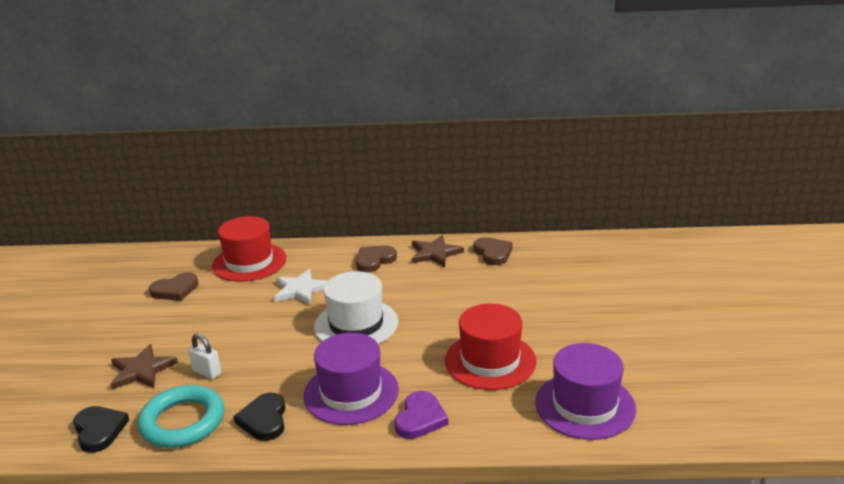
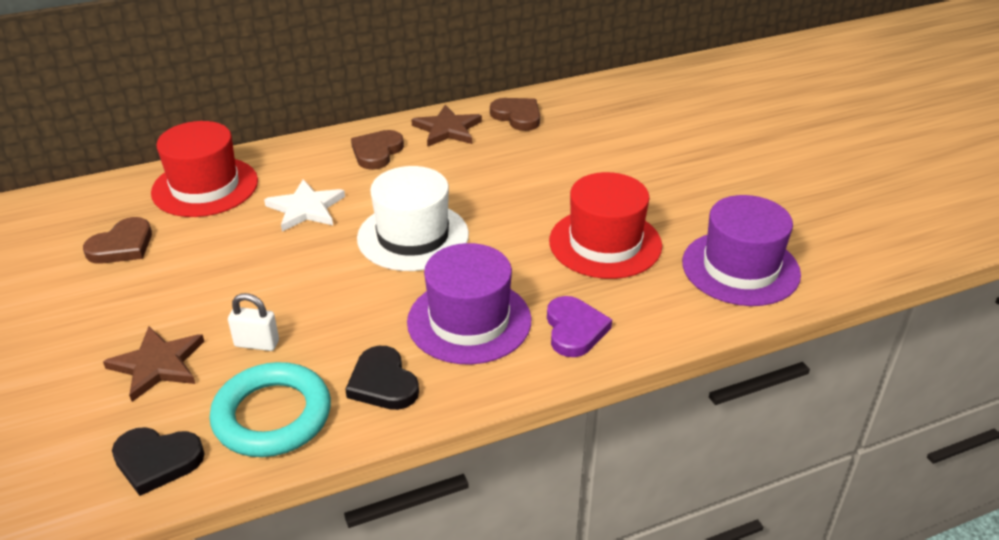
camera: 25 degrees left, 10 degrees up
(99, 430) = (157, 461): black heart -> black heart turned 150 degrees clockwise

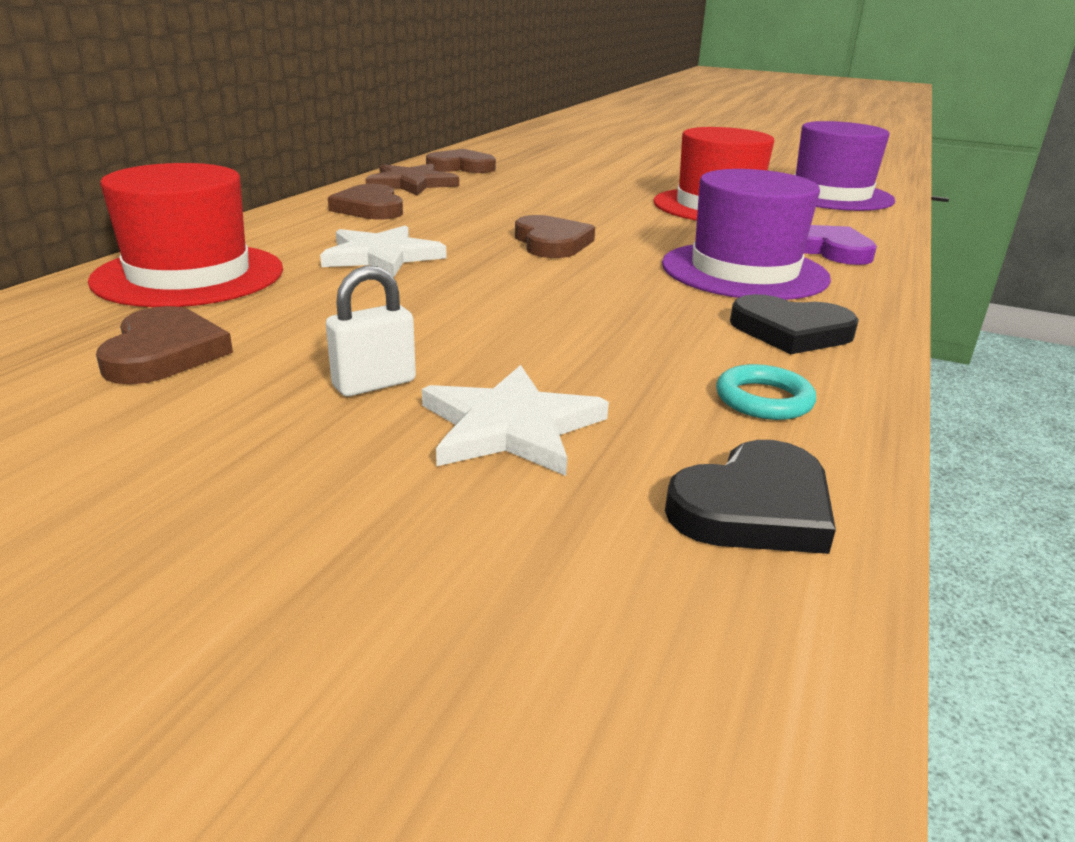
camera: 45 degrees left, 10 degrees down
(157, 365) = (510, 427): brown star -> white star
(257, 344) = (591, 358): white padlock -> white padlock (374, 384)
(272, 416) = (763, 399): turquoise ring -> turquoise ring, size x0.48
(413, 236) = (551, 243): white hat -> brown heart

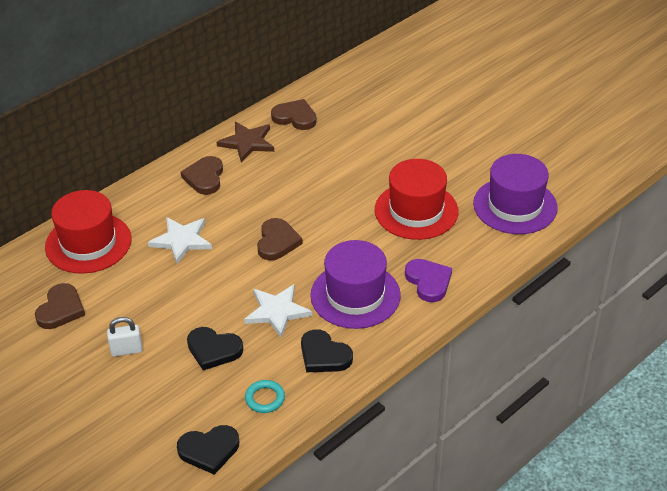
camera: 25 degrees right, 15 degrees up
(510, 427) = (159, 389): white star -> white star (277, 311)
(574, 355) = (213, 350): none -> black heart

